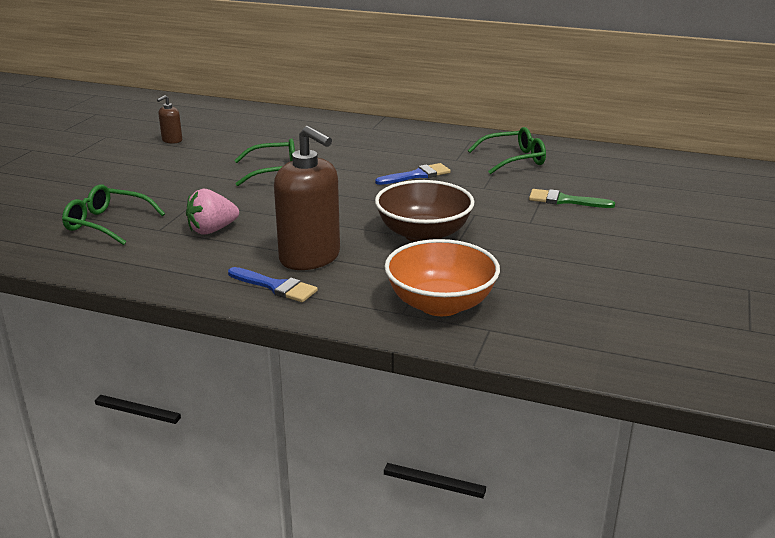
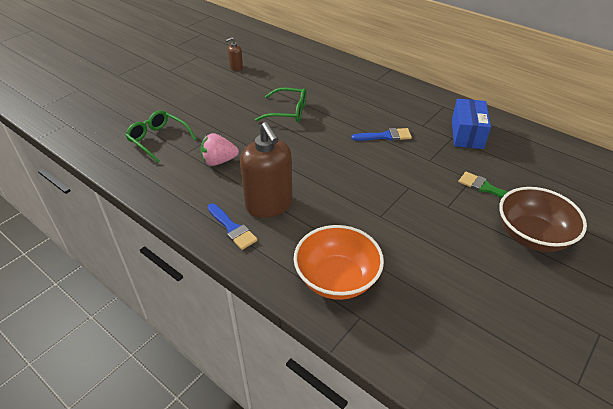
camera: 20 degrees right, 15 degrees up
(423, 234) = (360, 200): brown bowl -> brown bowl (532, 236)
(513, 159) = (467, 134): green glasses -> blue box

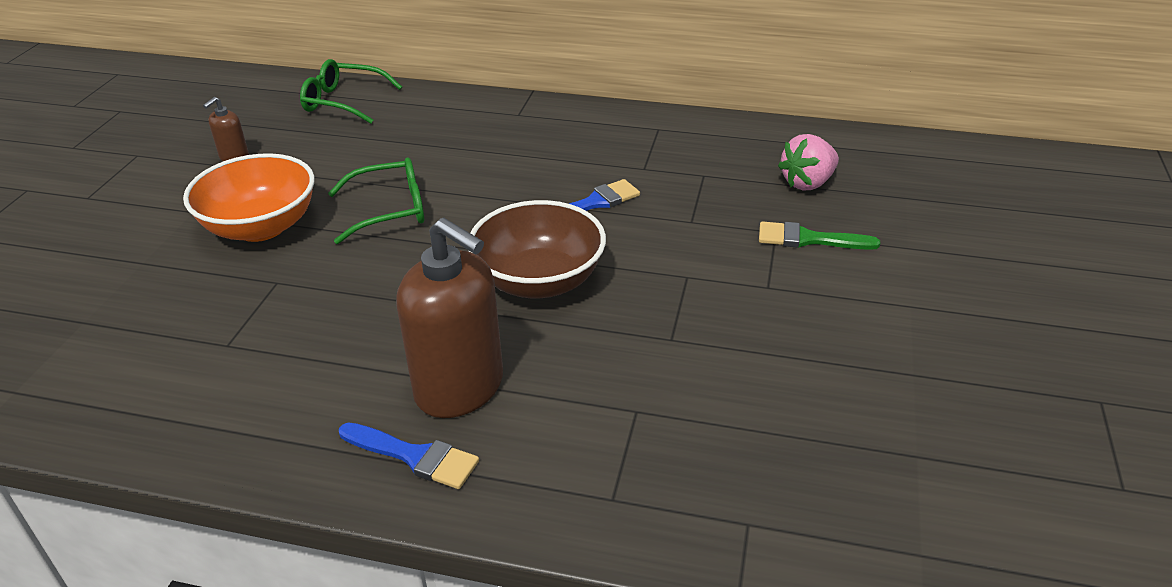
camera: 25 degrees left, 5 degrees down
(158, 140) = (147, 338): green glasses -> green glasses (344, 102)
(219, 161) = (307, 340): pink strawberry -> pink strawberry (807, 183)
(337, 279) = (667, 474): orange bowl -> orange bowl (261, 227)
(467, 134) = (723, 163): blue box -> none
(532, 236) = (918, 290): brown bowl -> brown bowl (539, 281)

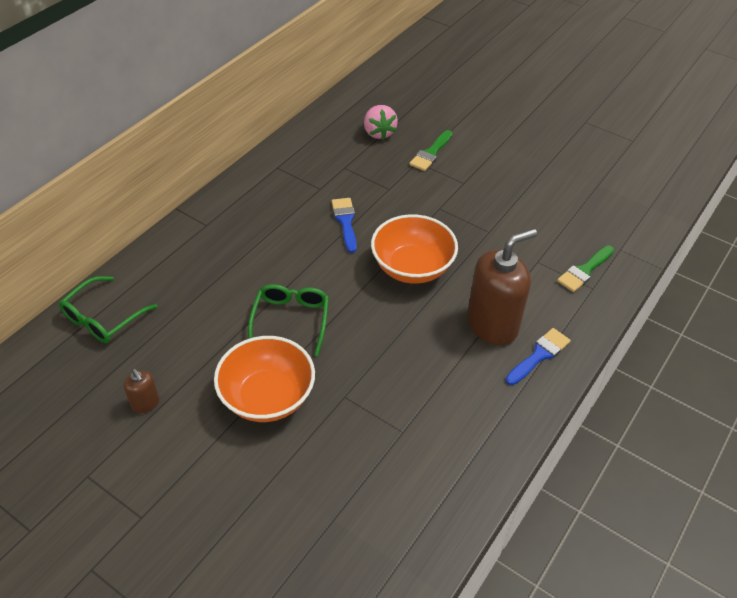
camera: 70 degrees left, 10 degrees up
(539, 281) = (412, 267): brown bowl -> orange bowl
(651, 479) = (584, 271): none -> green brush

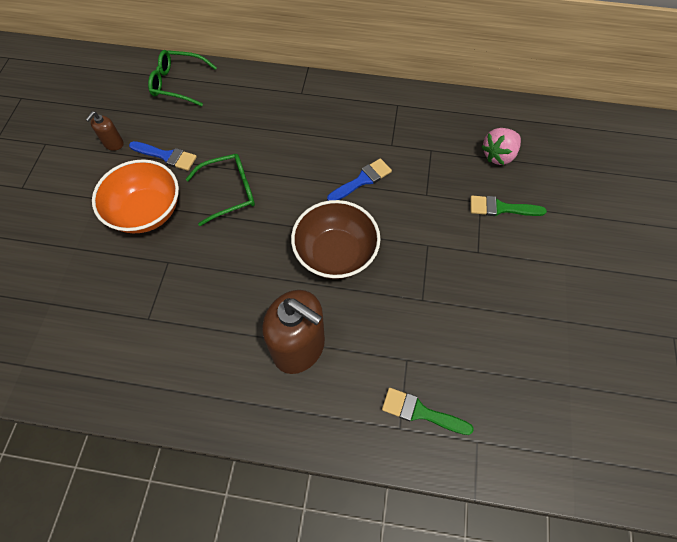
camera: 65 degrees right, 15 degrees up
(412, 267) = (335, 253): orange bowl -> brown bowl
(539, 355) = (280, 403): blue brush -> blue brush (166, 156)

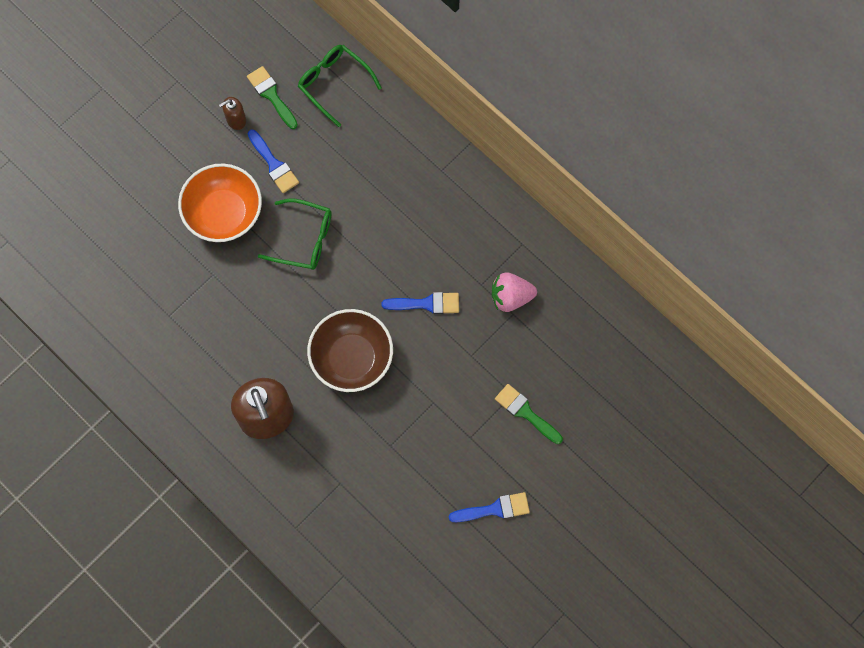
camera: 35 degrees right, 10 degrees up
(420, 412) = (319, 528): green brush -> green brush (271, 95)
(498, 155) = (570, 361): pink strawberry -> pink strawberry (511, 297)
(545, 293) = (494, 509): none -> blue brush

